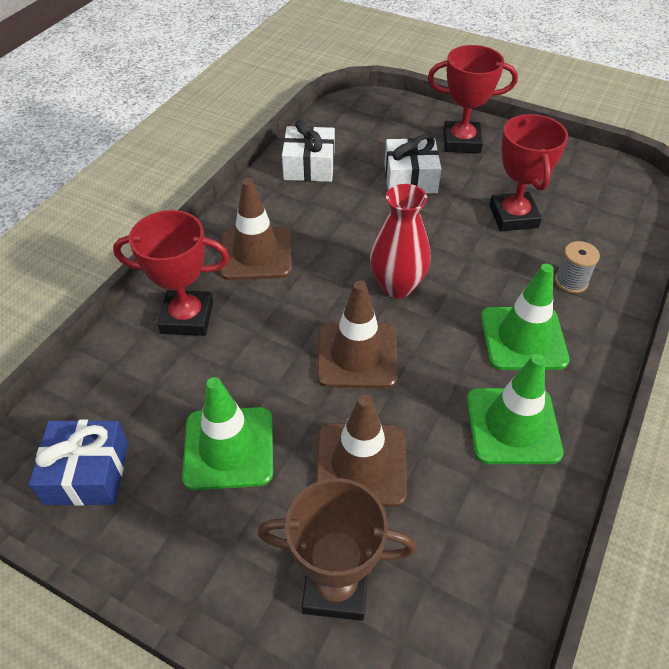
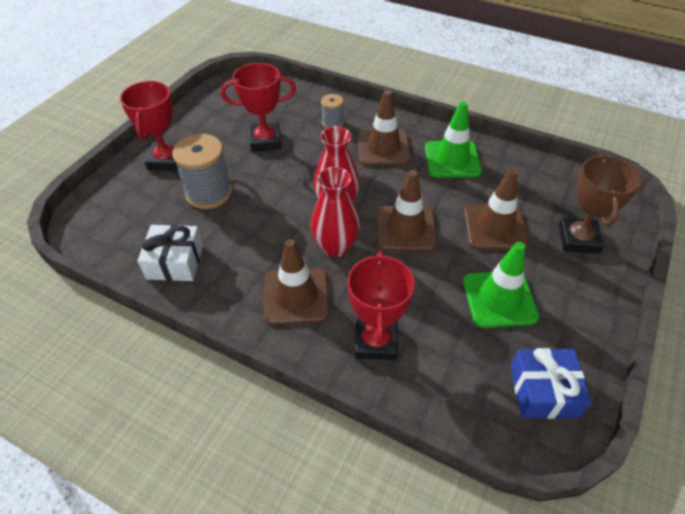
camera: 90 degrees left, 0 degrees up
(326, 285) = (335, 247): none -> red vase
(410, 178) = (209, 193): white gift -> grey spool
(523, 338) = (383, 148): green traffic cone -> brown traffic cone

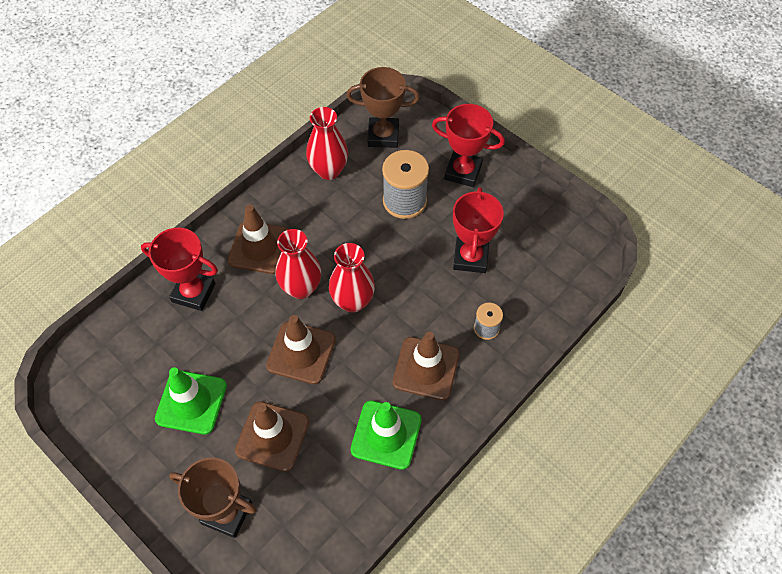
camera: 105 degrees right, 10 degrees up
(120, 226) = (383, 136): none -> brown trophy
(175, 262) = (329, 170): white gift -> red vase
(543, 391) = (98, 396): blue gift -> none

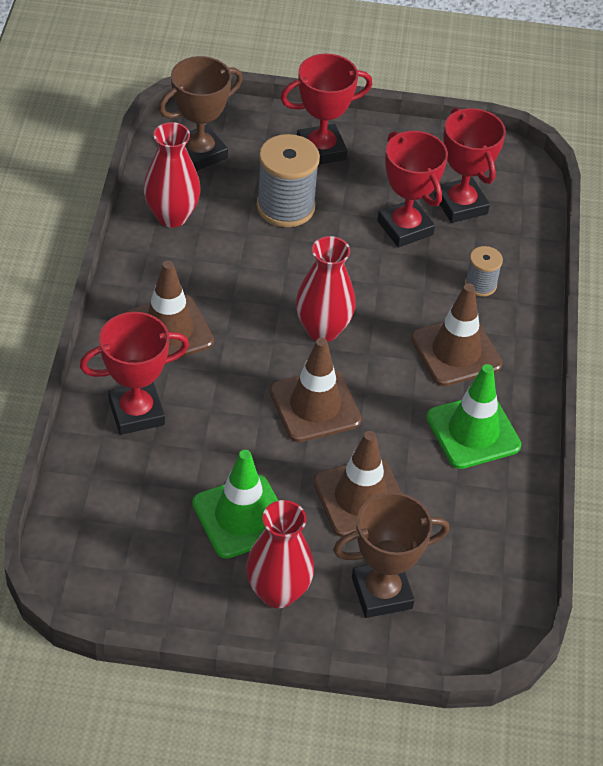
camera: 40 degrees left, 10 degrees down
(301, 288) = (254, 345): red vase -> red vase (277, 592)
(524, 261) = (461, 205): none -> red trophy

